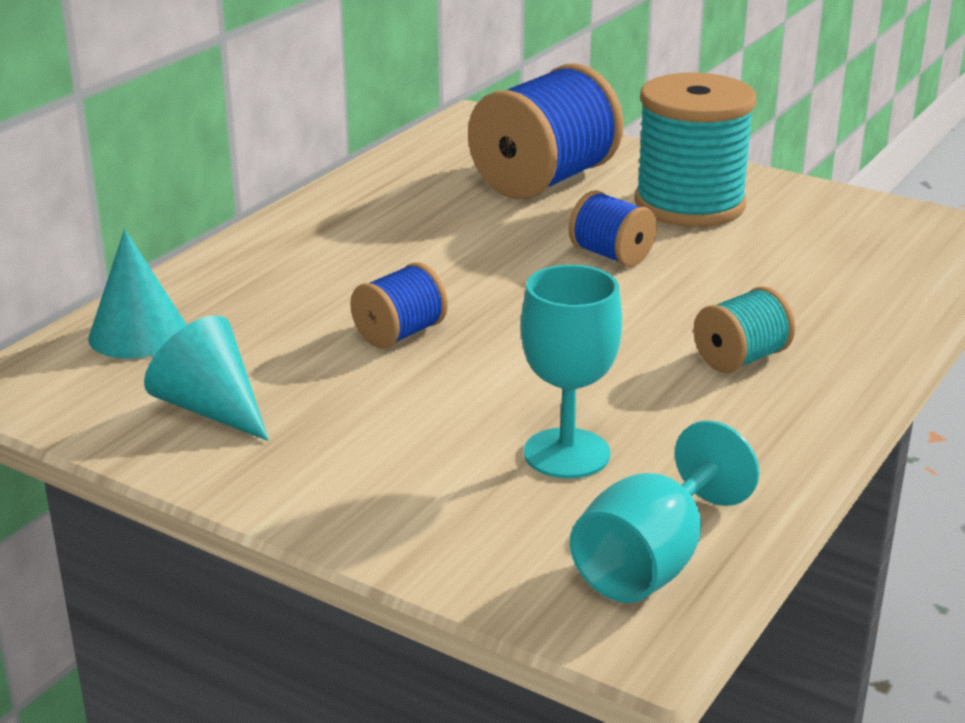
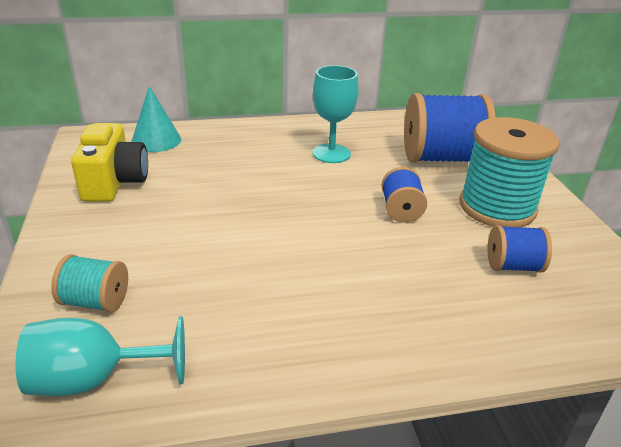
camera: 45 degrees right, 5 degrees up
(211, 408) = (114, 182): turquoise cone -> yellow camera
(400, 334) = (236, 193): blue spool -> blue spool (513, 266)
(566, 453) = (179, 294): turquoise goblet -> turquoise goblet (331, 153)
(741, 359) = (357, 306): turquoise spool -> turquoise spool (95, 302)

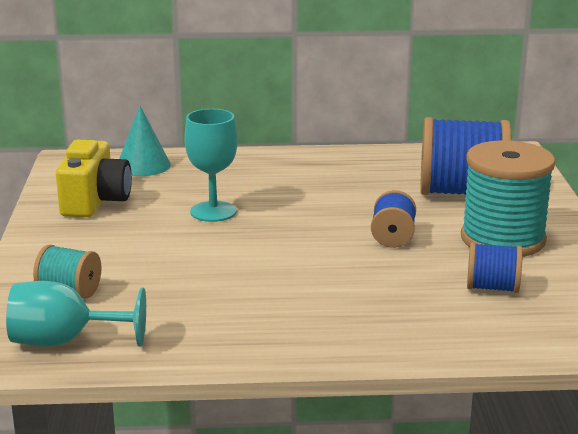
camera: 10 degrees right, 10 degrees down
(331, 153) = (335, 184): turquoise goblet -> turquoise goblet (213, 211)

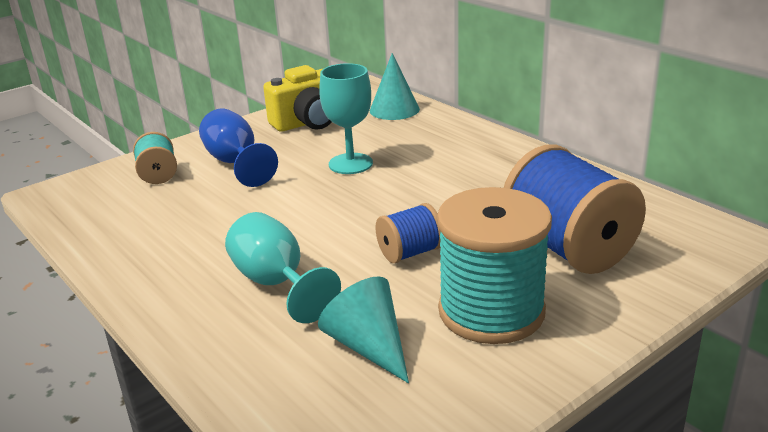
camera: 55 degrees right, 5 degrees up
(64, 341) = (84, 204): turquoise goblet -> turquoise goblet (276, 283)
(117, 252) = (236, 163): none -> blue goblet
(492, 288) = (368, 346): blue spool -> turquoise cone

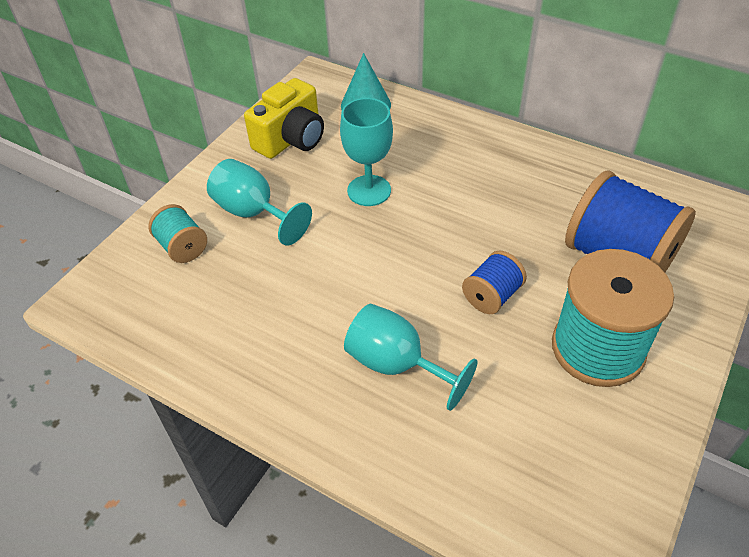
camera: 20 degrees left, 20 degrees up
(236, 163) = (253, 213): blue goblet -> turquoise goblet
(368, 346) = (522, 417): turquoise cone -> none

